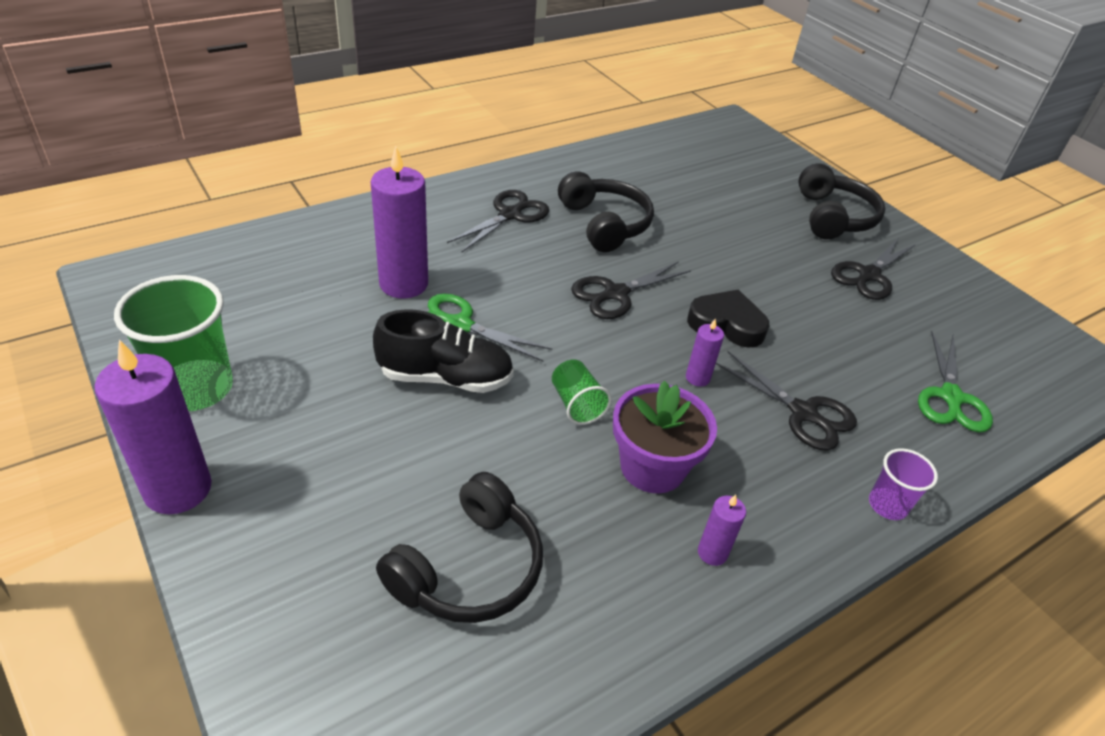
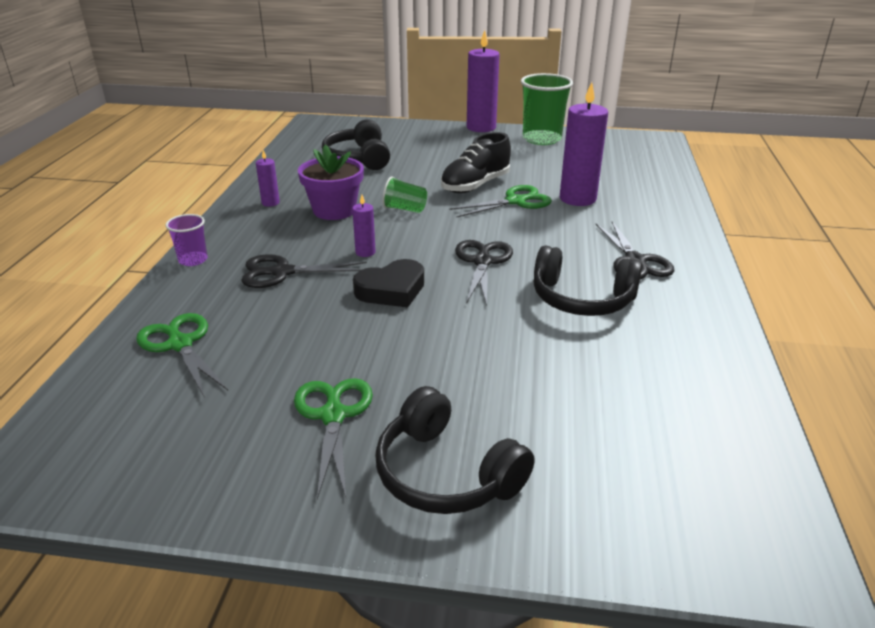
camera: 135 degrees right, 10 degrees down
(869, 275) = (333, 416): black scissors -> green scissors

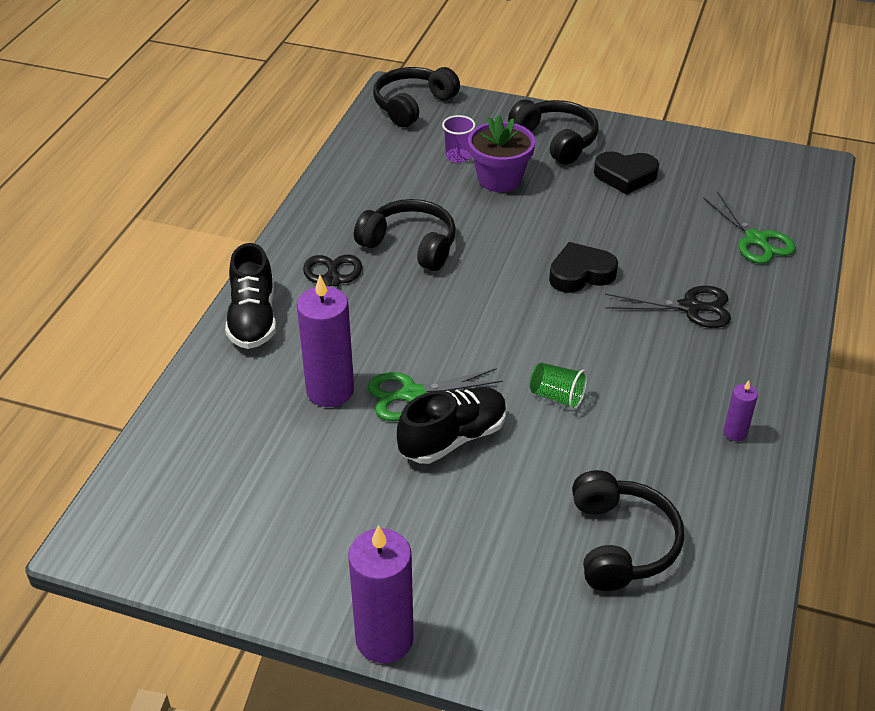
camera: 170 degrees left, 10 degrees up
(193, 260) = (790, 336): purple cup -> purple cup (458, 156)
(333, 416) = (625, 176): green scissors -> black heart
(334, 210) = (647, 405): purple flower pot -> purple flower pot (499, 179)
(365, 252) = (606, 326): purple candle -> none
(482, 262) = (485, 298): black scissors -> none
(541, 139) = (293, 571): green cup -> none
(677, 230) = (253, 319): none -> black shoe
(729, 526) = (412, 105): none -> black headphones

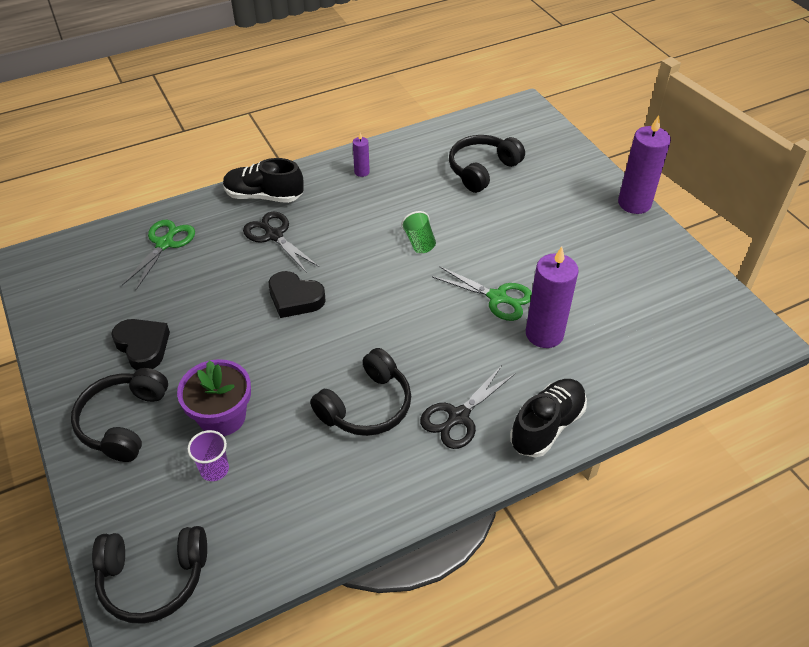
camera: 135 degrees left, 5 degrees up
(410, 245) = (367, 406): black headphones -> black headphones turned 120 degrees counterclockwise
(453, 438) = (503, 259): black shoe -> black shoe (264, 196)

